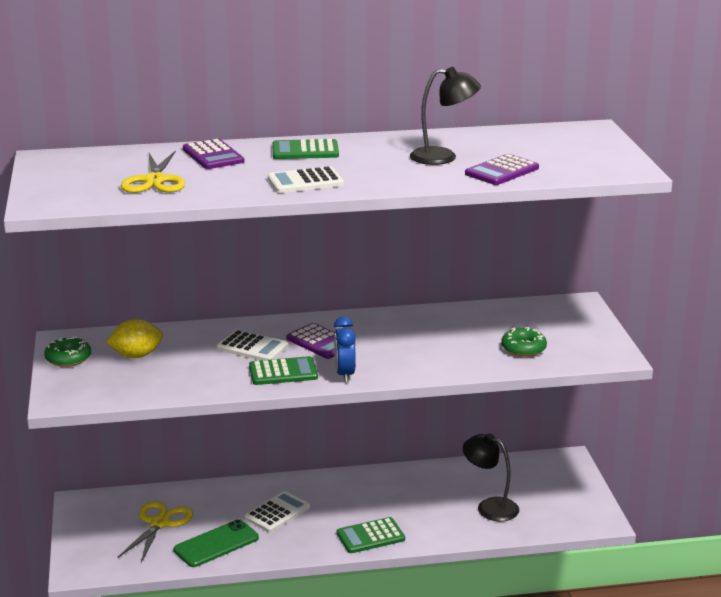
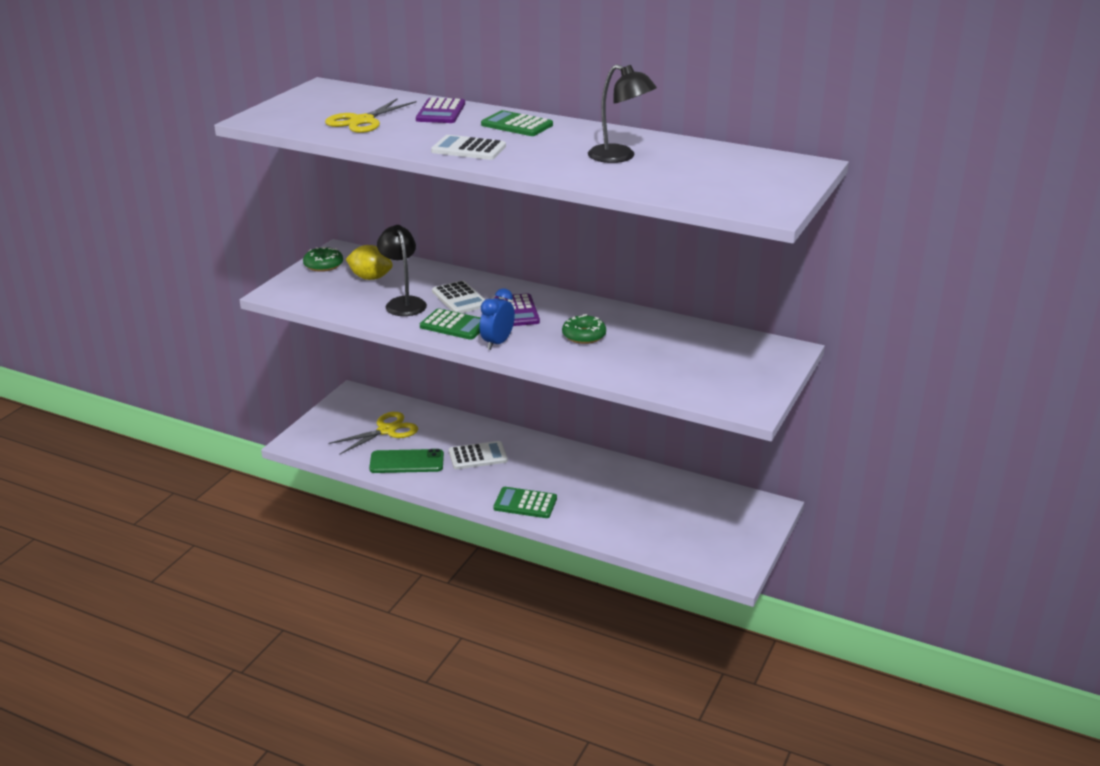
camera: 35 degrees right, 5 degrees up
(490, 506) = (651, 520): black lamp -> black lamp (403, 303)
(502, 171) = (647, 181): purple calculator -> none
(523, 348) = (677, 372): green donut -> green donut (584, 335)

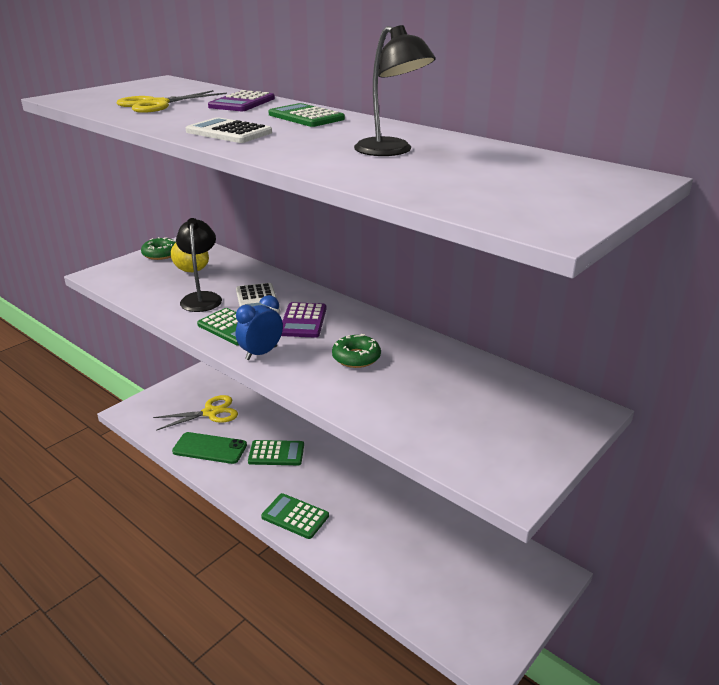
camera: 15 degrees right, 0 degrees up
(478, 456) = (276, 453): white calculator -> green calculator

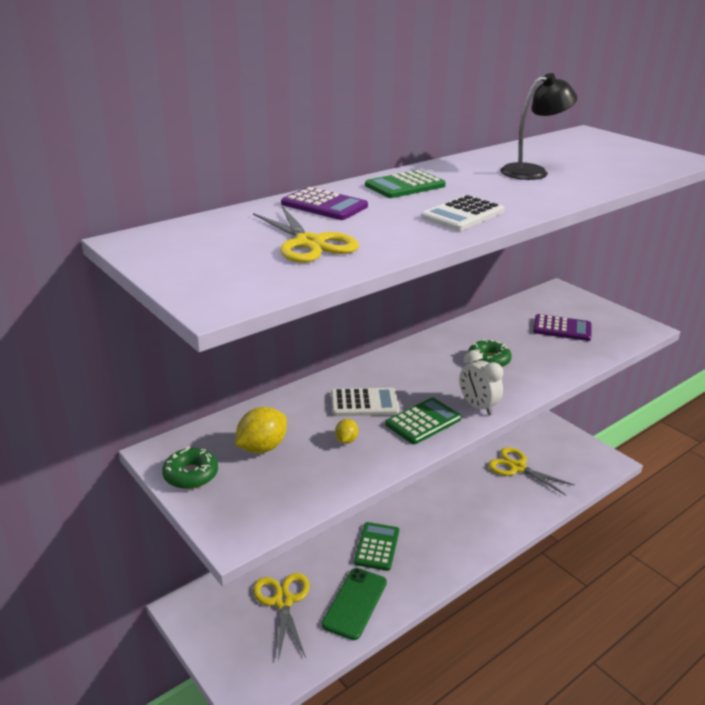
camera: 80 degrees left, 0 degrees up
(202, 298) = (346, 440): black lamp -> yellow lemon
(261, 353) = (477, 406): blue clock -> white clock
(295, 516) = (472, 541): green calculator -> none
(303, 321) = (417, 379): purple calculator -> purple calculator (562, 328)
(430, 552) = (517, 467): none -> yellow scissors

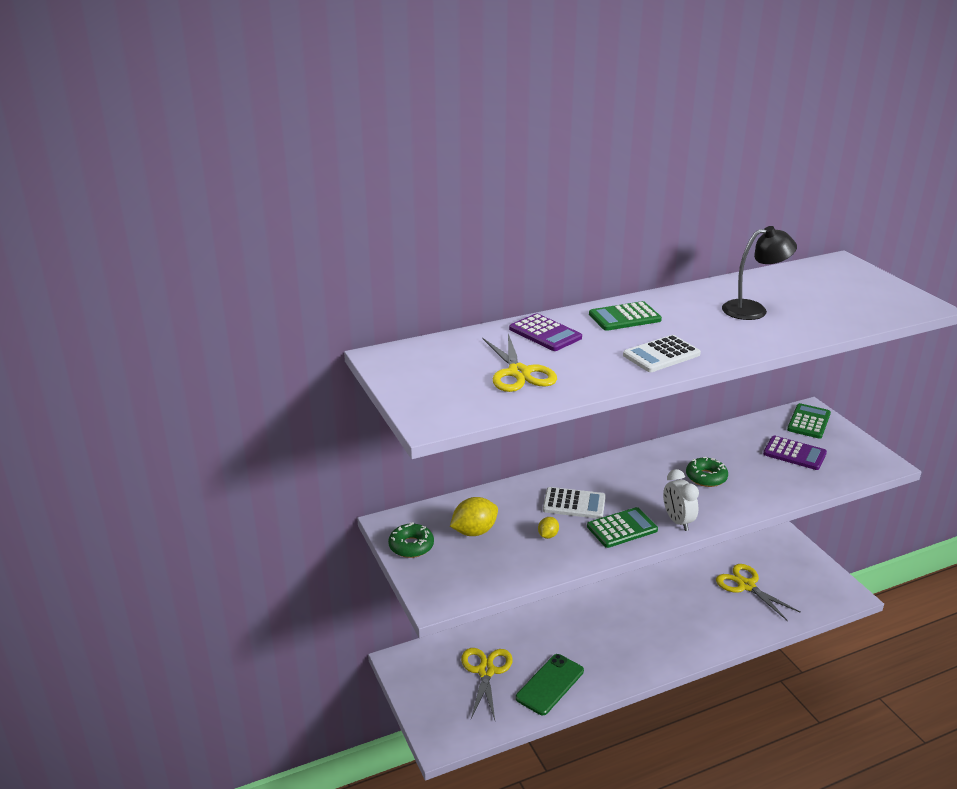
camera: 15 degrees right, 0 degrees up
(377, 546) = (583, 638): green calculator -> green calculator (808, 422)

